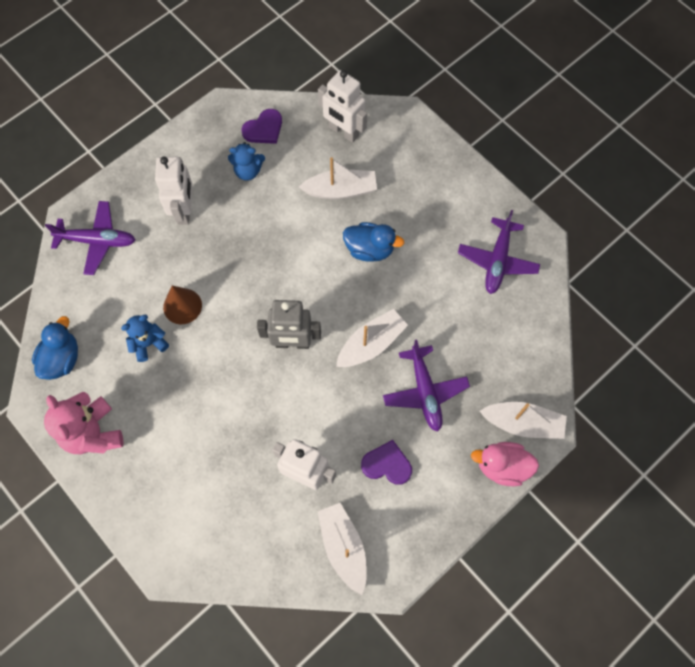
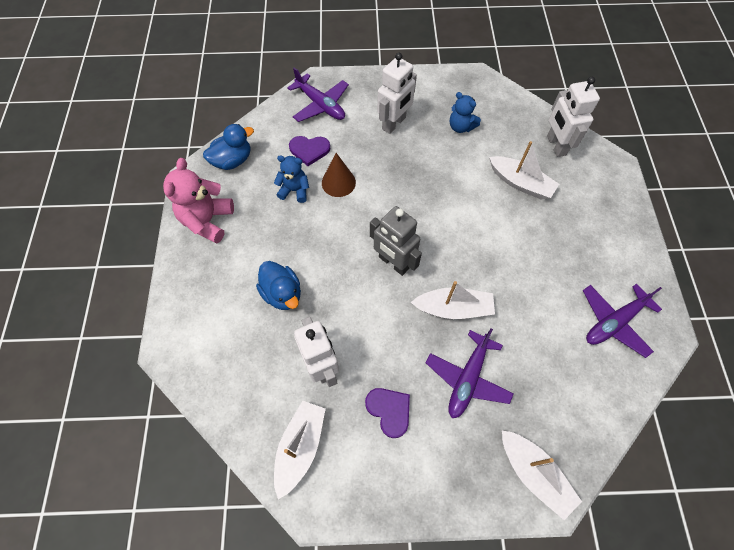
camera: 40 degrees right, 5 degrees down
(264, 129) = (495, 107): purple heart -> purple heart (309, 150)
(369, 249) = (509, 239): blue duck -> blue duck (282, 293)
(502, 467) = (485, 495): pink duck -> none

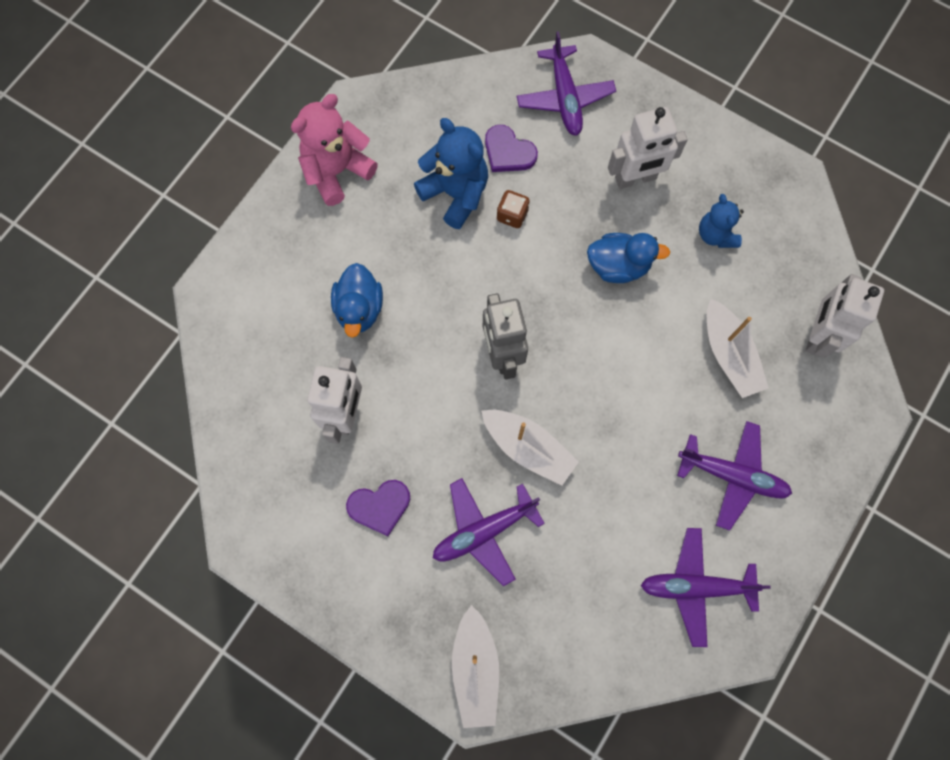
camera: 35 degrees right, 10 degrees up
(232, 160) = (412, 111): blue duck -> blue duck (618, 266)
(294, 190) = (455, 194): blue teddy bear -> blue teddy bear, size x1.60
(300, 447) = (269, 480): white boat -> none
(338, 182) = (512, 215): brown cone -> brown dice
(389, 410) = (380, 506): purple heart -> purple heart turned 75 degrees clockwise
(578, 246) = (732, 476): none -> purple plane

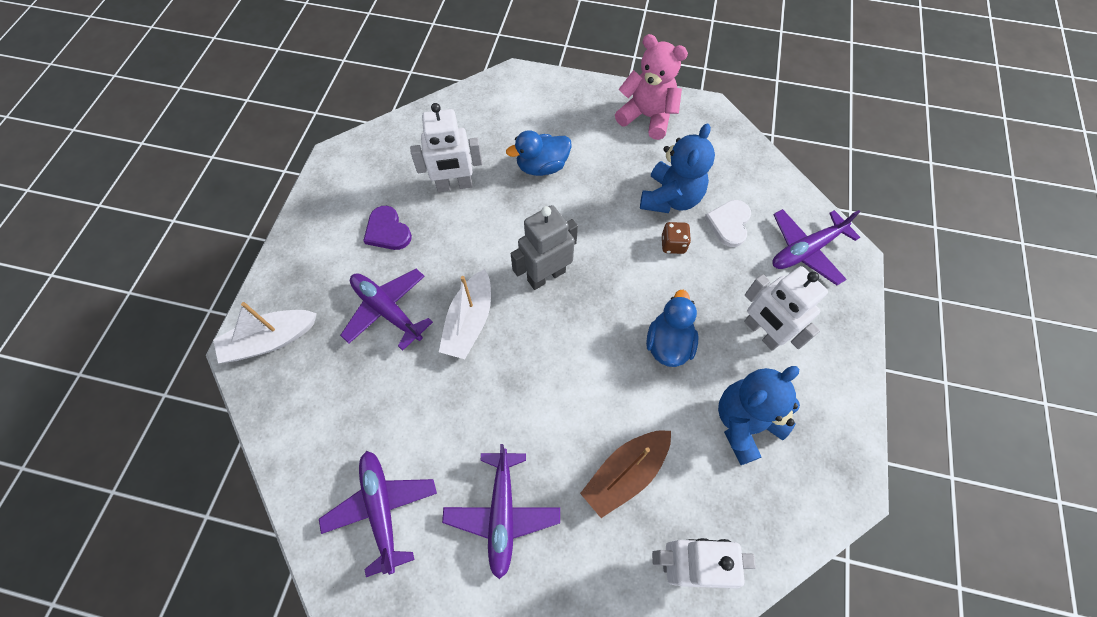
camera: 70 degrees right, 10 degrees down
(508, 152) = (729, 223): purple heart -> white heart
(618, 266) = (668, 343): blue duck -> blue duck turned 150 degrees counterclockwise
(715, 234) = (744, 423): blue teddy bear -> blue teddy bear, size x1.60
(729, 355) = (625, 473): white boat -> brown boat

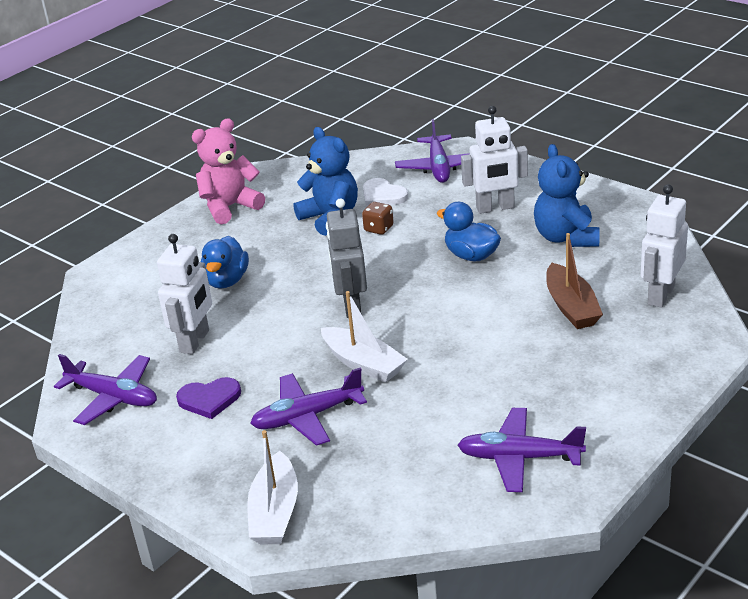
camera: 60 degrees left, 30 degrees down
(502, 514) = (567, 383): purple plane -> purple plane (113, 397)

